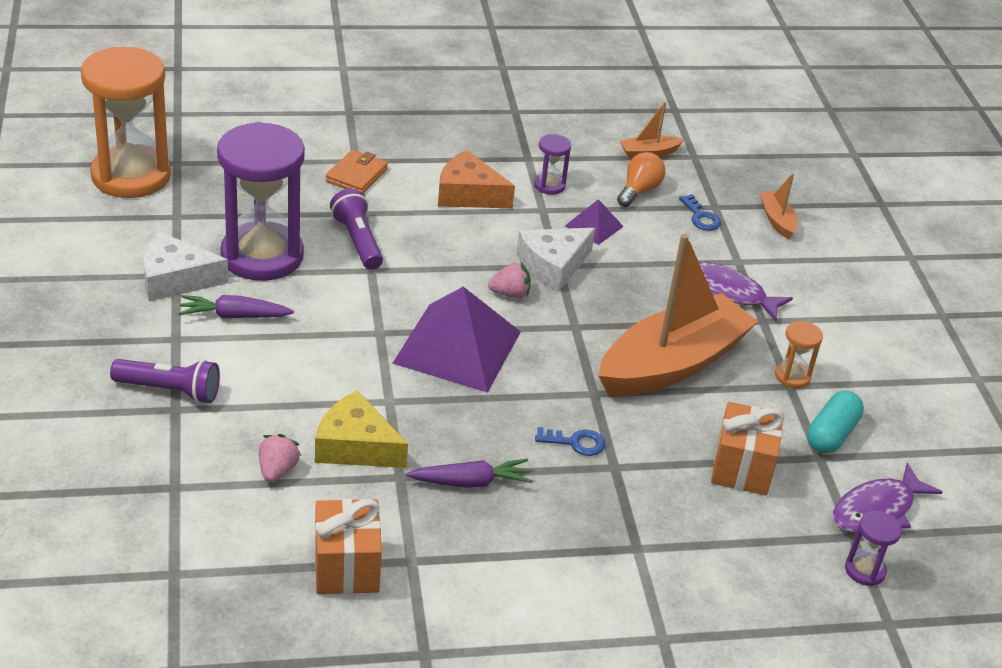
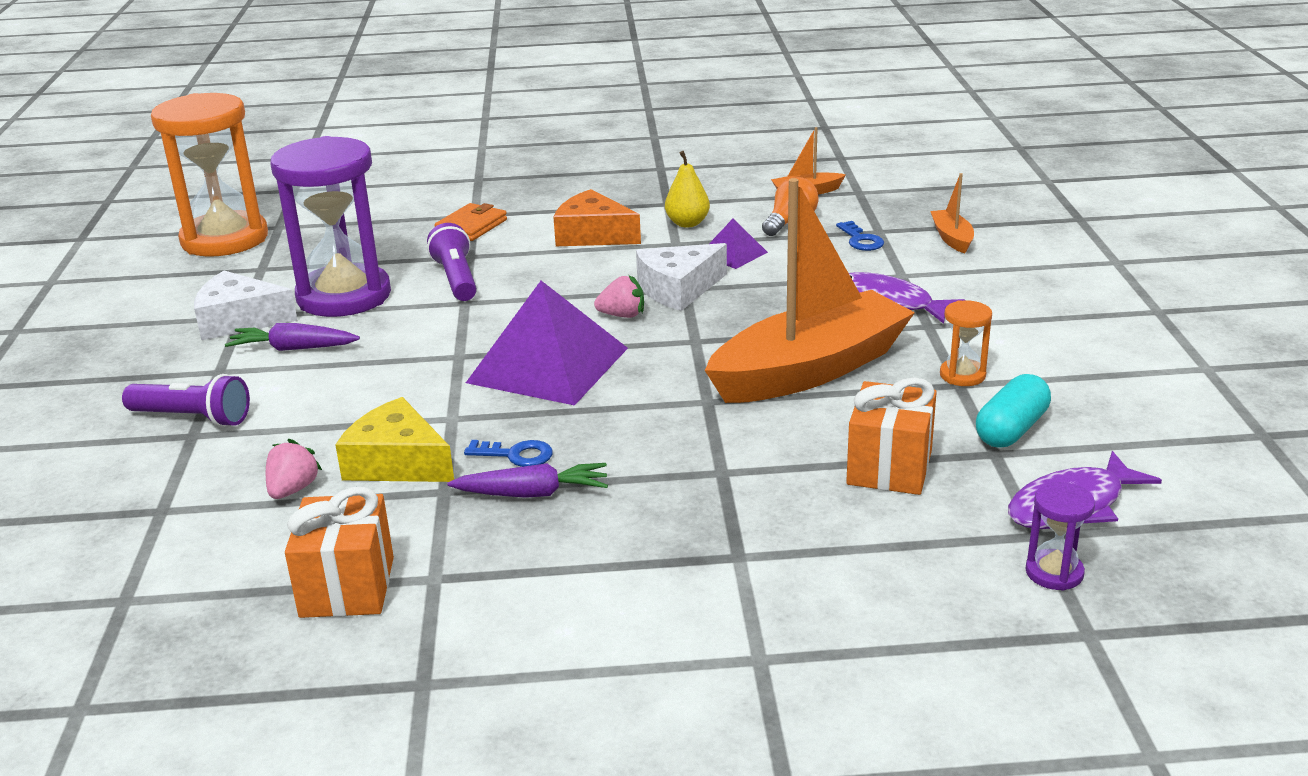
camera: 10 degrees right, 10 degrees down
(549, 185) = (687, 223): purple hourglass -> yellow pear
(575, 442) = (675, 449): blue key -> blue key (516, 455)

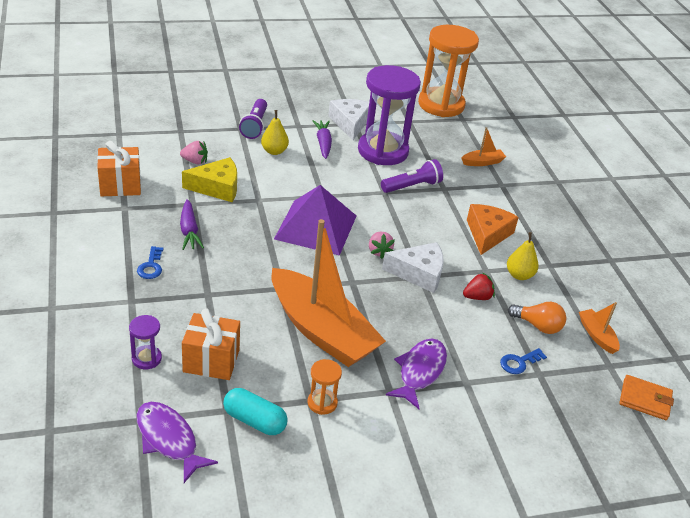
camera: 75 degrees right, 10 degrees up
(296, 398) = (274, 151): none -> yellow pear
(397, 462) = (217, 187): yellow cheese -> yellow cheese turned 60 degrees clockwise
(471, 226) = (484, 185): orange wallet -> orange wallet (645, 400)
(516, 455) = (224, 223): blue key -> blue key (151, 266)
(678, 289) = (419, 273): white cheese -> white cheese turned 135 degrees clockwise
(733, 253) = (477, 297): purple pyramid -> red strawberry
(952, 238) = (538, 416): orange boat -> orange boat (482, 162)
(1054, 573) = (104, 422): purple hourglass -> purple hourglass (146, 358)

